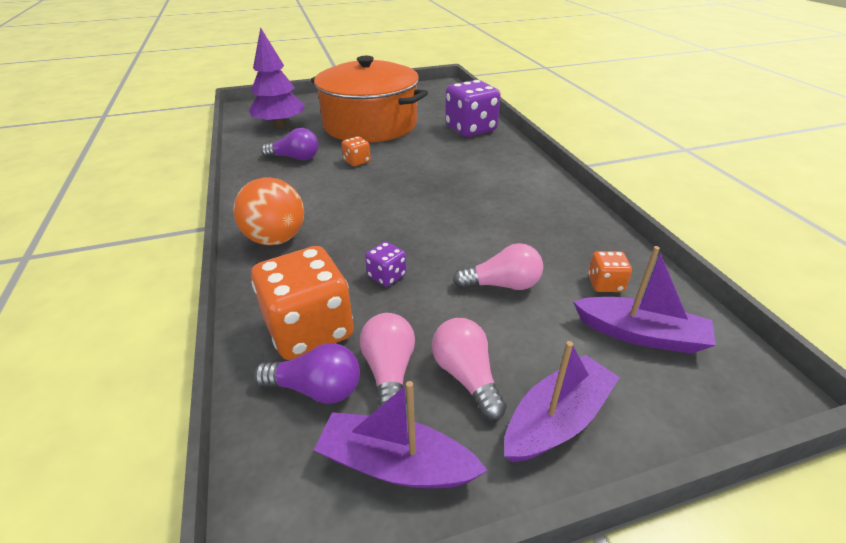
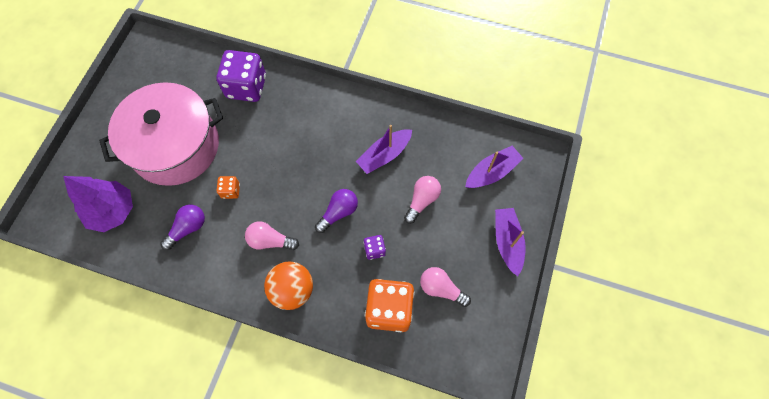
camera: 55 degrees left, 30 degrees up
(316, 389) = (430, 325): purple light bulb -> purple light bulb (338, 212)
(370, 125) = (175, 146): orange pot -> pink pot
(396, 464) = (487, 314): purple boat -> purple boat (384, 155)
(466, 376) = (465, 259): pink light bulb -> pink light bulb (270, 241)
(605, 284) = (454, 156): orange dice -> none

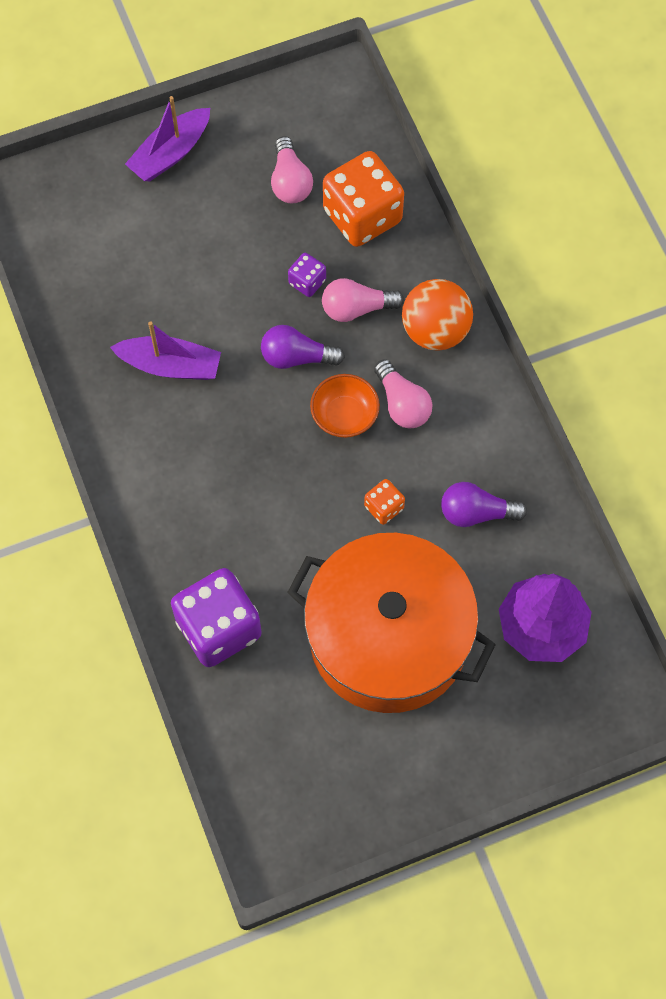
camera: 130 degrees left, 0 degrees up
(175, 146) = (388, 637): pink pot -> orange pot
(289, 210) = (344, 415): none -> orange bowl
(422, 200) = (197, 277): pink light bulb -> pink light bulb (356, 308)
(492, 172) = (88, 228): purple boat -> none

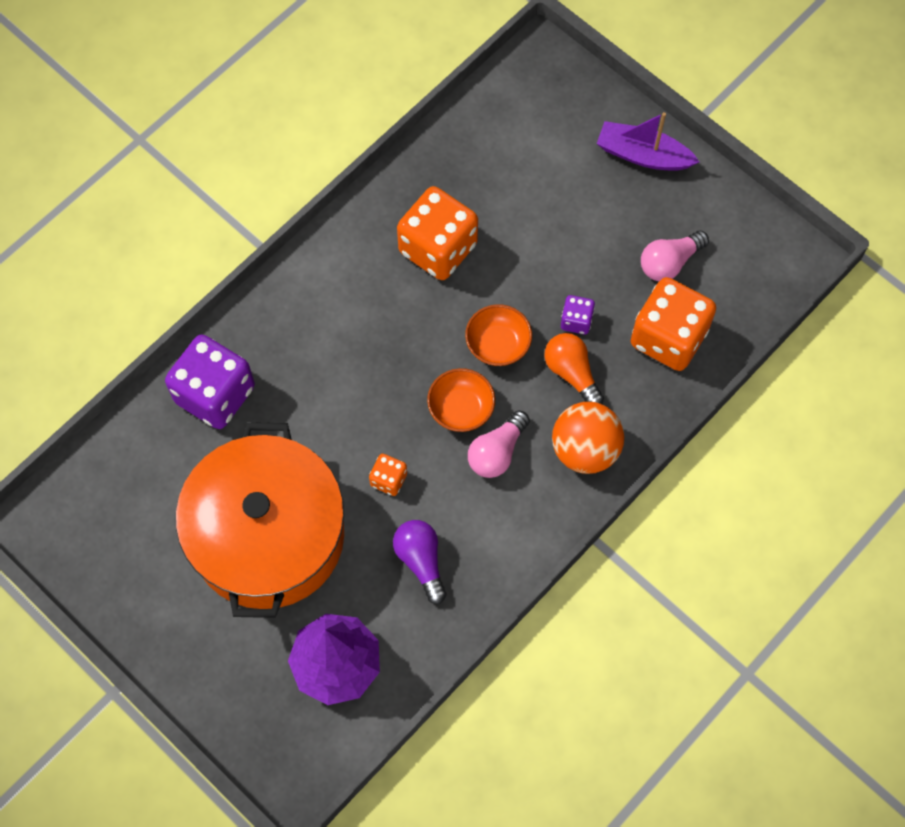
camera: 65 degrees right, 0 degrees up
(170, 365) = (438, 248): purple boat -> orange dice
(296, 357) = (498, 345): purple light bulb -> orange bowl
(356, 308) = (572, 373): pink light bulb -> orange light bulb

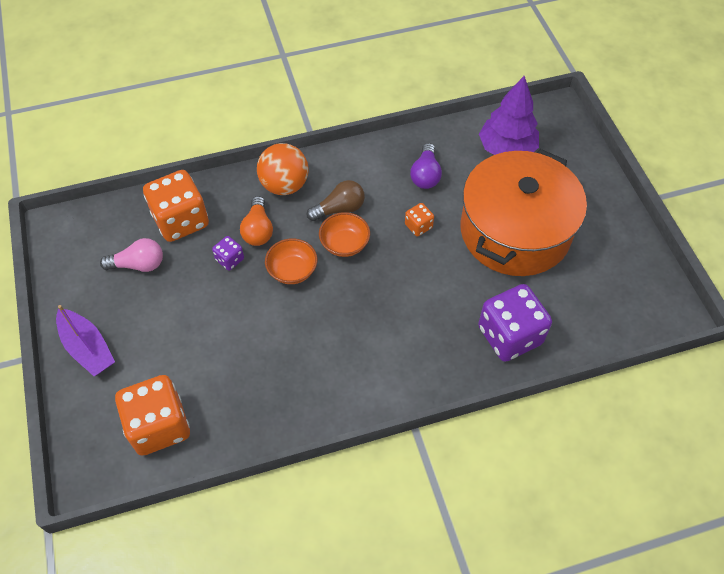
camera: 150 degrees left, 10 degrees down
(438, 248) = (286, 357): orange dice -> orange dice (159, 426)
(497, 452) = (339, 209): pink light bulb -> brown light bulb

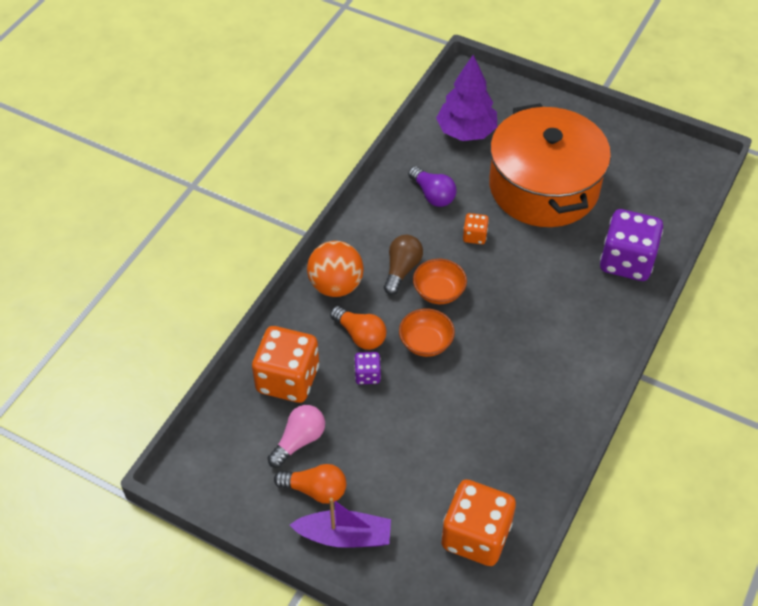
camera: 45 degrees left, 5 degrees down
(109, 303) = (315, 490): none -> orange light bulb

